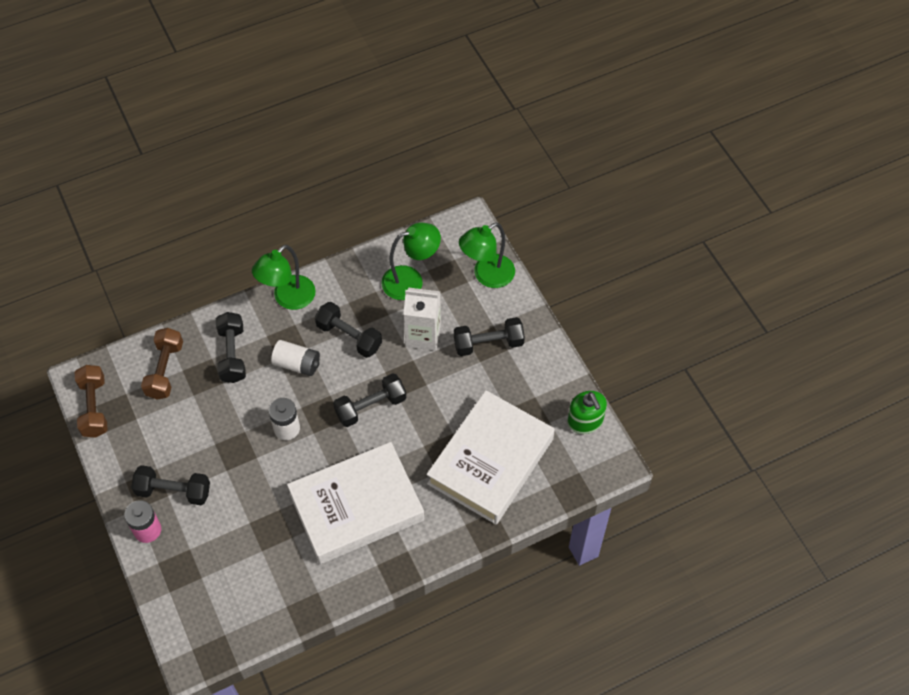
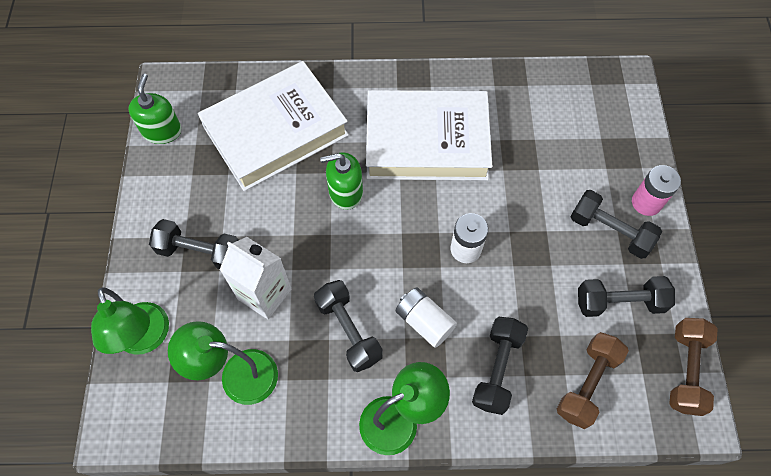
camera: 155 degrees left, 5 degrees up
(370, 406) = (365, 235): black dumbbell -> black dumbbell (619, 302)
(403, 434) = (345, 192): none -> green soap dispenser
(487, 276) = (146, 339): green lamp -> green lamp turned 75 degrees clockwise

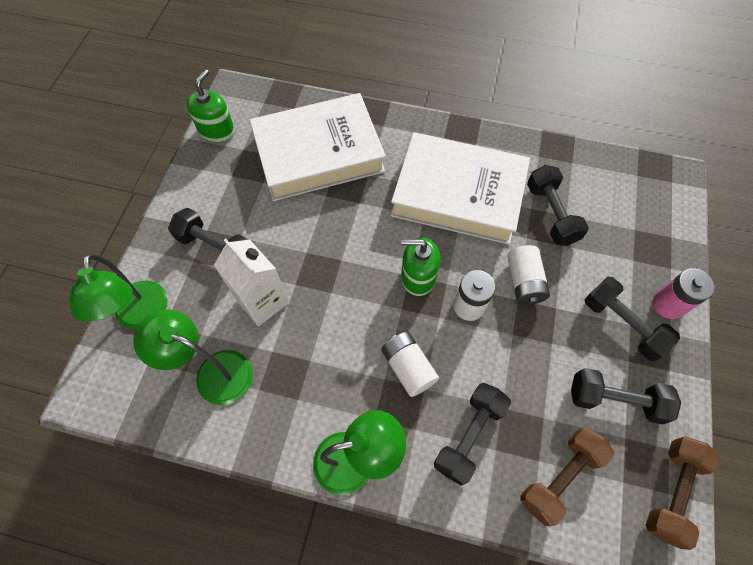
camera: 15 degrees right, 0 degrees up
(345, 192) = (367, 224): green soap dispenser -> green soap dispenser (418, 277)
(348, 331) = (331, 357): black dumbbell -> black dumbbell (551, 214)
(511, 213) = (524, 282): none -> white battery

